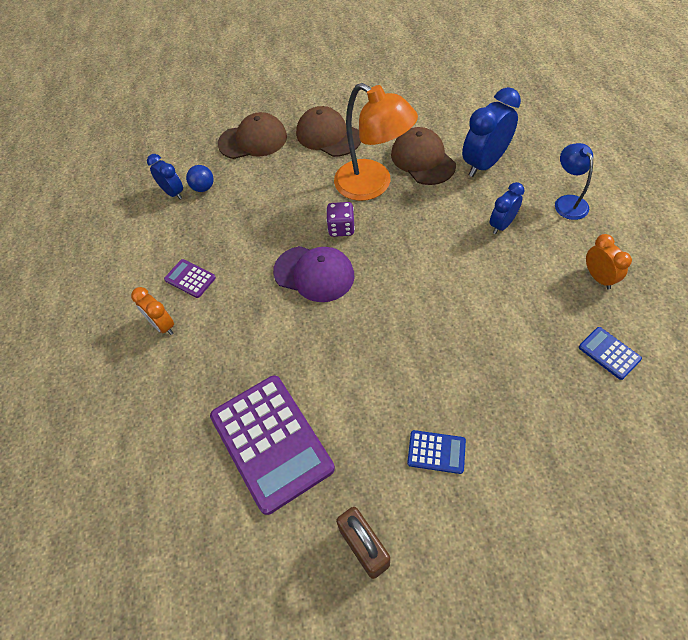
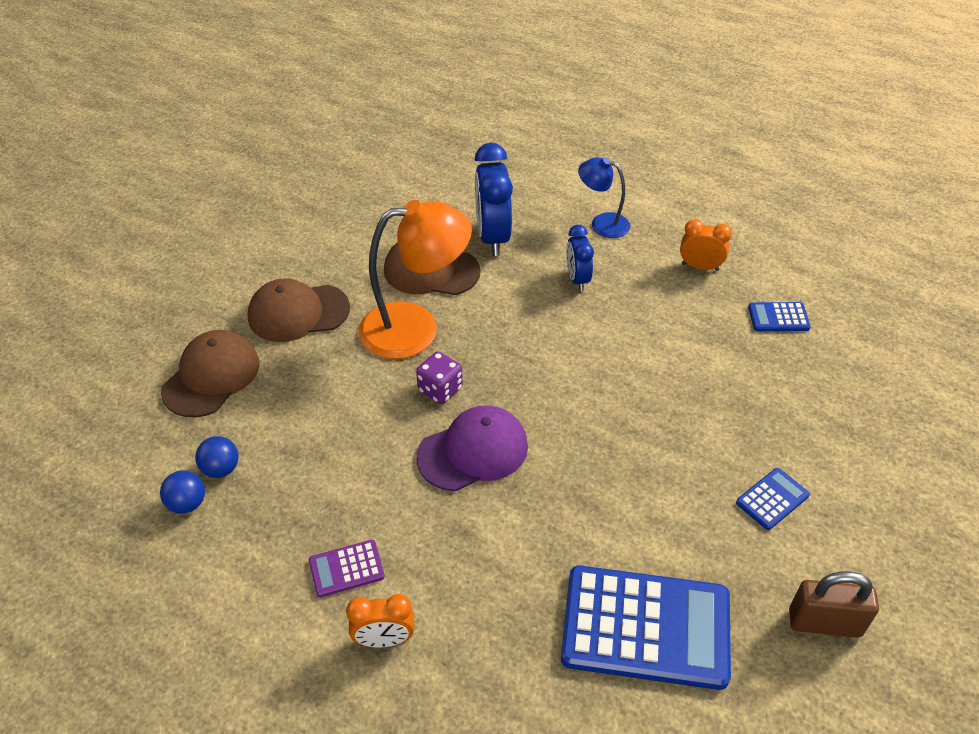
camera: 55 degrees left, 10 degrees down
(173, 193) = (187, 503): blue clock -> blue ball
(271, 442) = (645, 627): purple calculator -> blue calculator

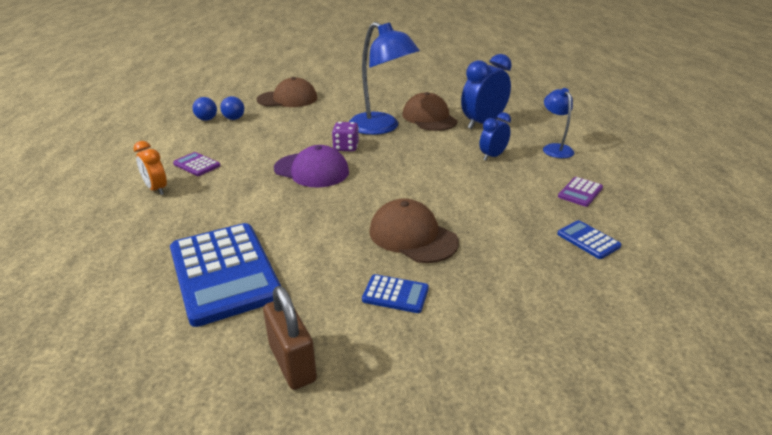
camera: 55 degrees right, 15 degrees down
(298, 313) = (352, 101): brown cap -> brown cap (412, 236)
(415, 328) = (381, 128): orange lamp -> blue lamp
(700, 267) = (580, 192): orange clock -> purple calculator

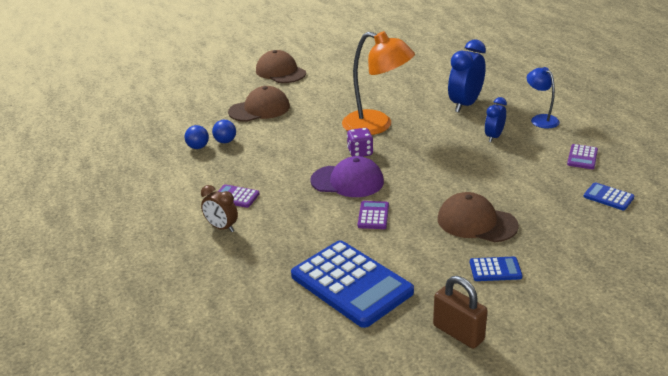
camera: 15 degrees left, 0 degrees up
(156, 189) = (222, 227): orange clock -> brown clock
(308, 207) = (373, 215): none -> purple calculator
(381, 128) = (377, 126): blue lamp -> orange lamp
(429, 118) = (413, 107): brown cap -> brown cap (280, 72)

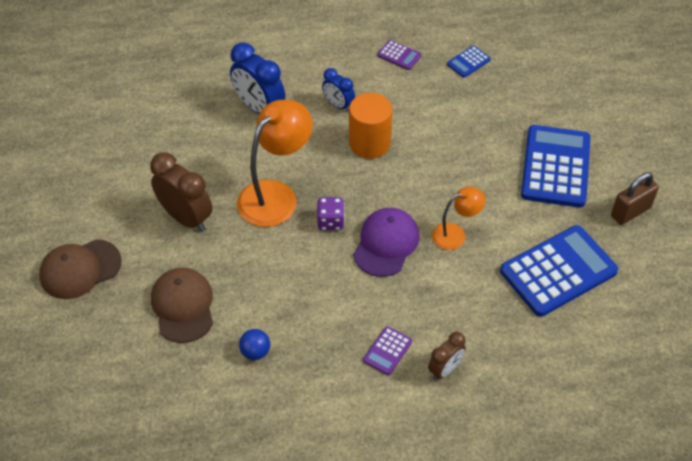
camera: 80 degrees left, 20 degrees up
(198, 147) = (259, 384): blue ball -> none
(338, 97) = (186, 218): none -> brown clock
(373, 215) = (455, 234): purple calculator -> orange lamp
(458, 158) = (369, 143): none -> orange cylinder
(476, 222) = (485, 160): brown cap -> none
(495, 270) = (555, 167): blue calculator -> blue calculator, size x2.27
(540, 119) = (316, 60): blue lamp -> none

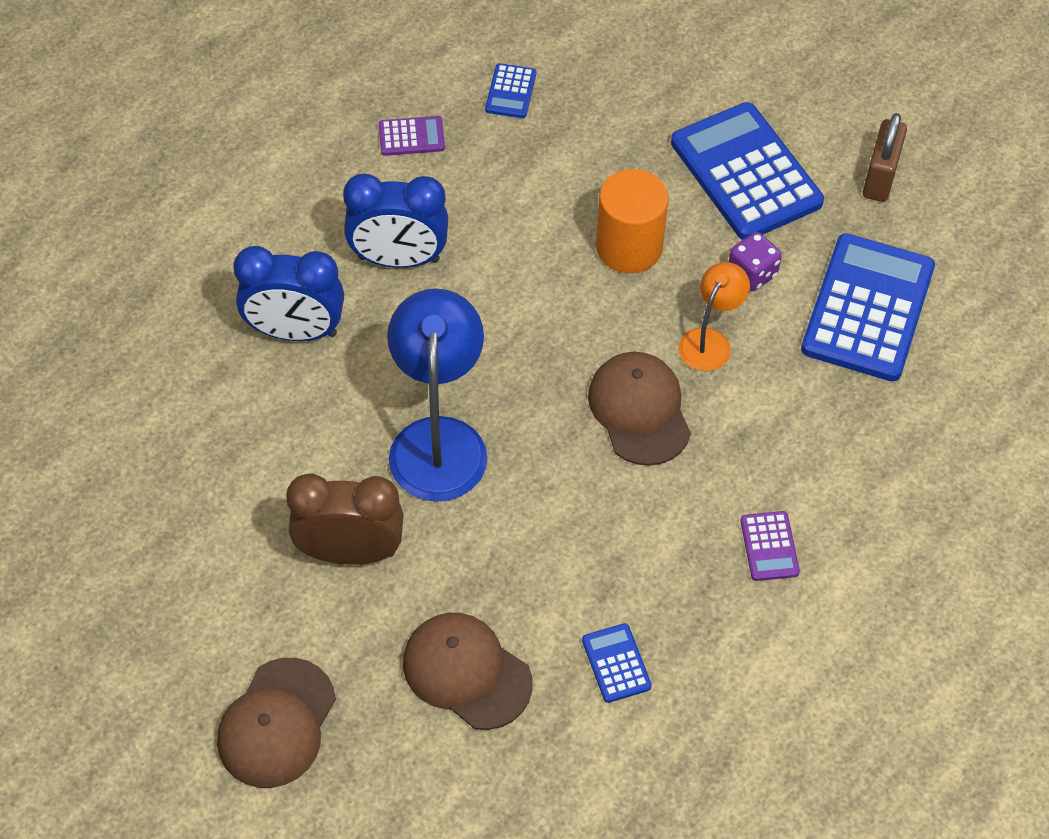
camera: 40 degrees left, 5 degrees up
(255, 352) = (616, 663): blue ball -> blue calculator
(276, 195) = (438, 440): orange lamp -> blue lamp
(330, 222) = (544, 428): purple dice -> purple dice (752, 273)
(338, 105) = (398, 259): blue clock -> blue clock, size x1.72
(369, 143) = (491, 287): orange cylinder -> orange cylinder (629, 247)
(386, 243) = (639, 410): purple cap -> brown cap
(445, 369) = (853, 521): brown clock -> none

